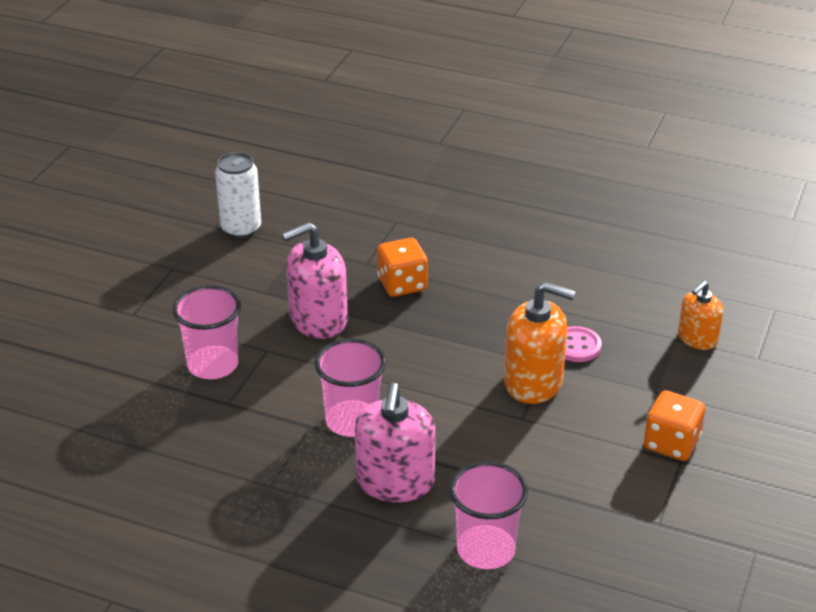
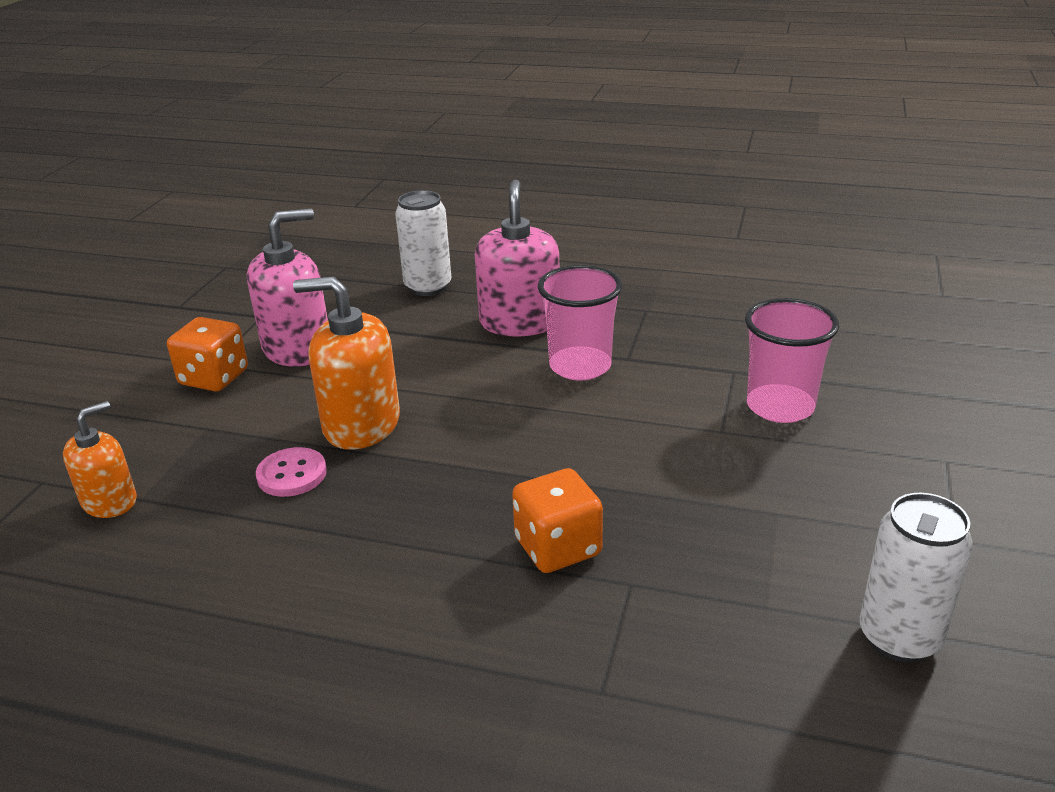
camera: 175 degrees right, 5 degrees down
(318, 319) = (670, 477): pink soap dispenser -> pink soap dispenser (297, 348)
(486, 550) = (428, 287): pink cup -> white can

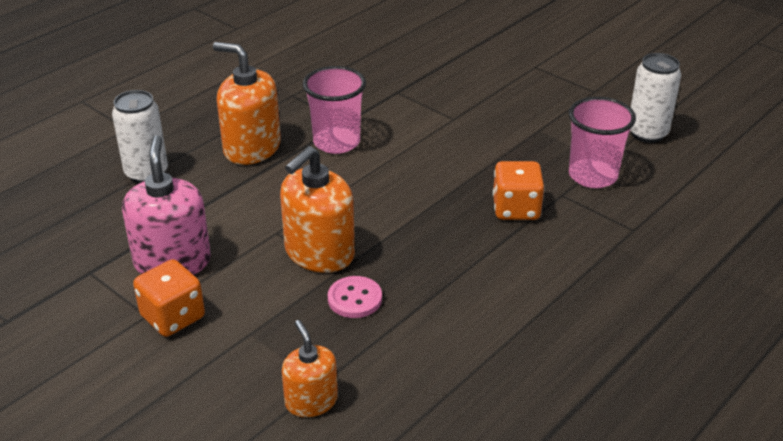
camera: 65 degrees left, 5 degrees up
(519, 322) = (252, 148): pink soap dispenser -> orange soap dispenser
(780, 406) = (448, 91): pink cup -> pink cup (592, 176)

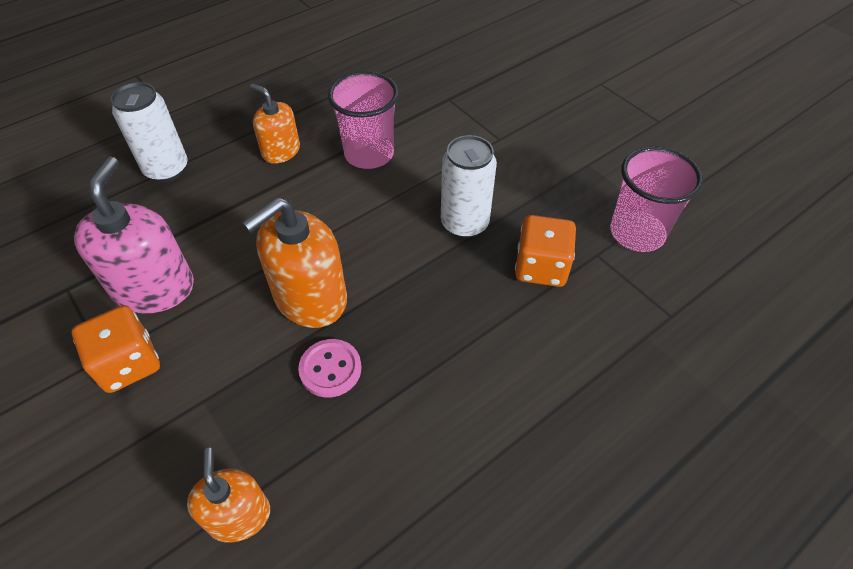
camera: 10 degrees right, 15 degrees up
(252, 148) = (281, 151): orange soap dispenser -> orange soap dispenser, size x0.61
(647, 133) = (709, 183): white can -> white can (464, 224)

